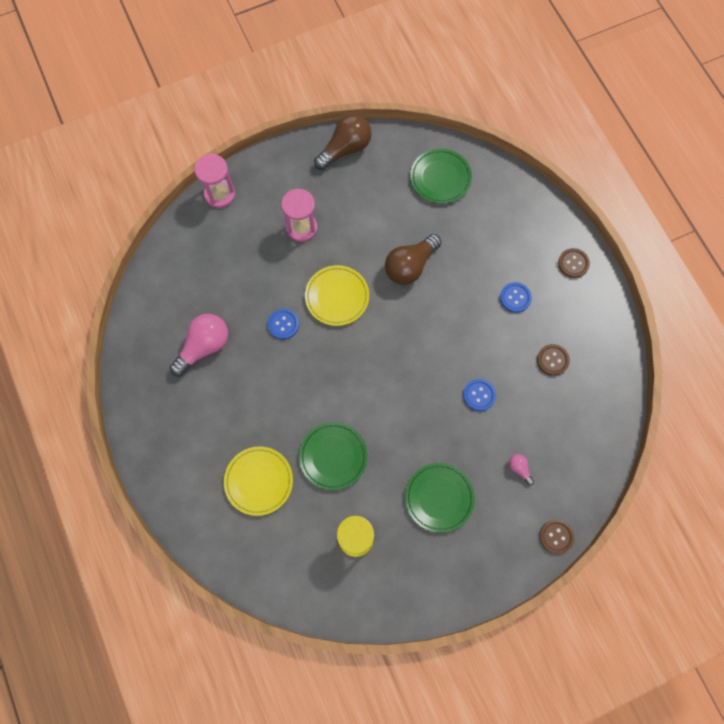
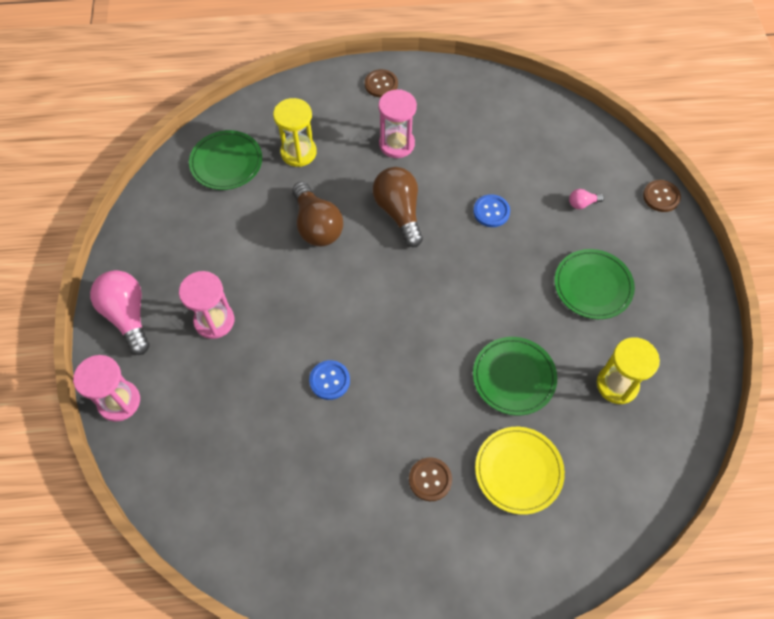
camera: 70 degrees left, 10 degrees down
(204, 347) = (320, 485): pink light bulb -> pink light bulb (127, 316)
(337, 297) = (320, 311): yellow plate -> none
(345, 149) = (138, 242): brown light bulb -> brown light bulb (399, 212)
(473, 226) = (298, 152): none -> yellow hourglass
(515, 298) = (396, 144): blue button -> pink hourglass
(552, 360) = (477, 136): brown button -> brown button (430, 479)

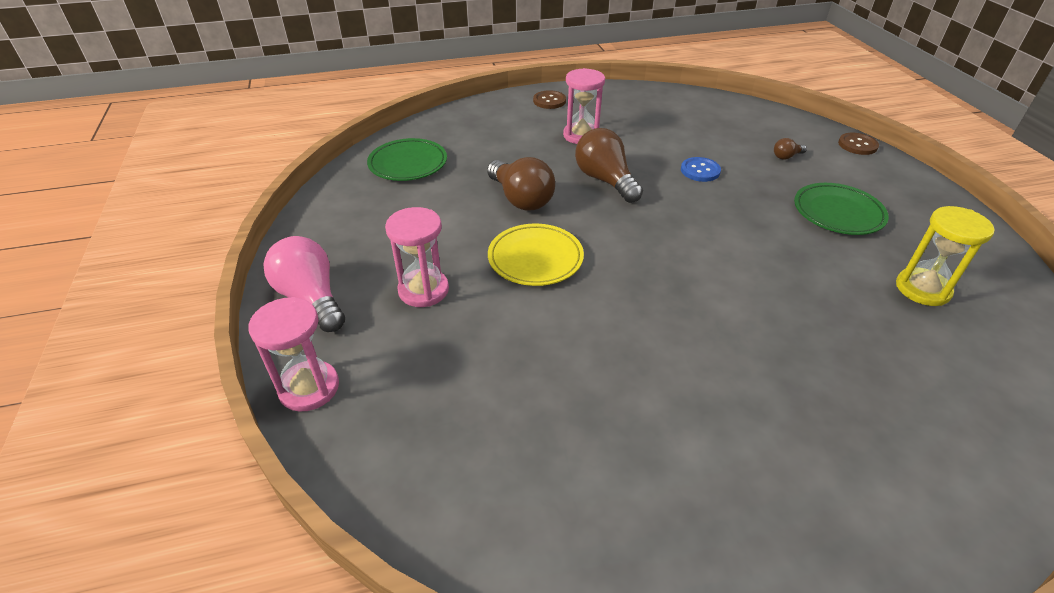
camera: 10 degrees left, 20 degrees down
(298, 152) = (483, 150): yellow hourglass -> none
(329, 380) = (585, 329): blue button -> none
(430, 479) = (761, 415): brown button -> none
(514, 377) = (803, 297): green plate -> none
(518, 471) = (867, 389): yellow plate -> yellow plate (535, 258)
(582, 203) = (786, 156): pink light bulb -> brown light bulb

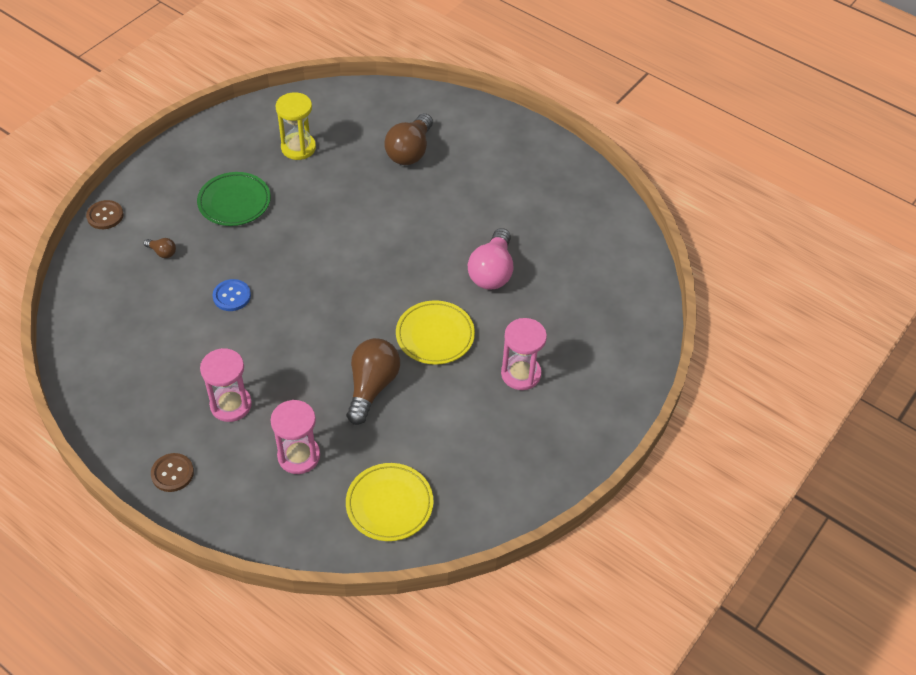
camera: 130 degrees left, 10 degrees up
(309, 388) = (637, 368): pink hourglass -> pink hourglass (299, 456)
(311, 298) = (586, 428): pink light bulb -> pink light bulb (492, 272)
(408, 164) = (389, 504): green plate -> yellow plate
(605, 180) = (298, 348): brown light bulb -> brown light bulb (410, 151)

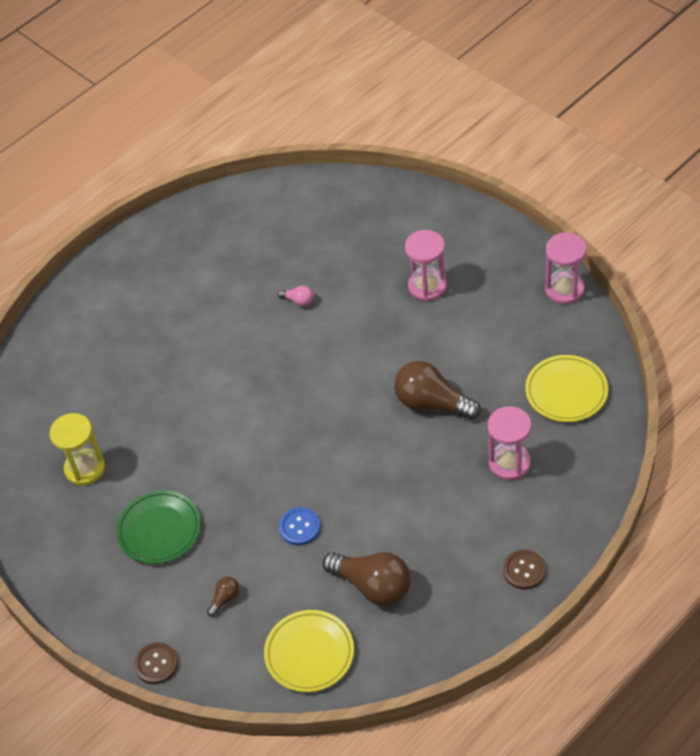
camera: 75 degrees left, 0 degrees up
(231, 405) = (444, 522): pink hourglass -> pink hourglass (564, 289)
(410, 151) = (114, 363): brown light bulb -> brown light bulb (373, 586)
(435, 335) = (374, 350): yellow plate -> yellow plate (309, 653)
(492, 272) = (298, 301): pink light bulb -> pink light bulb, size x0.45

